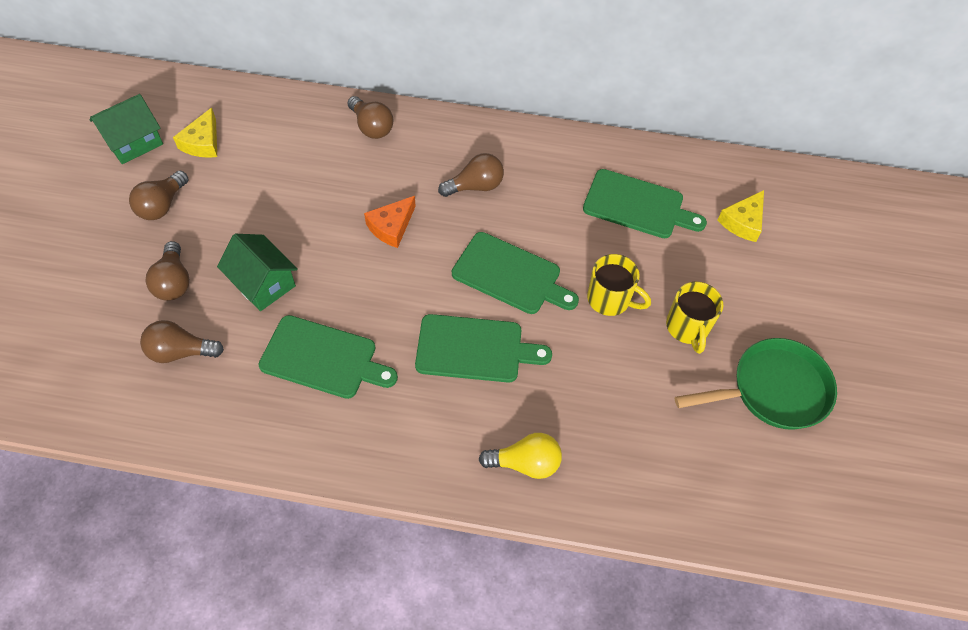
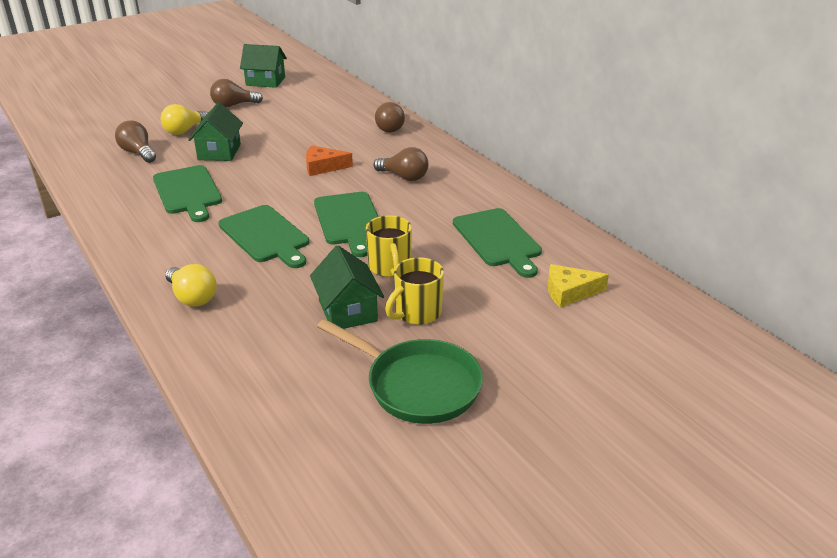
camera: 50 degrees right, 25 degrees down
(174, 282) = (185, 130): brown light bulb -> yellow light bulb
(203, 142) = (295, 95): yellow cheese -> none
(645, 368) = (347, 311): none -> green house

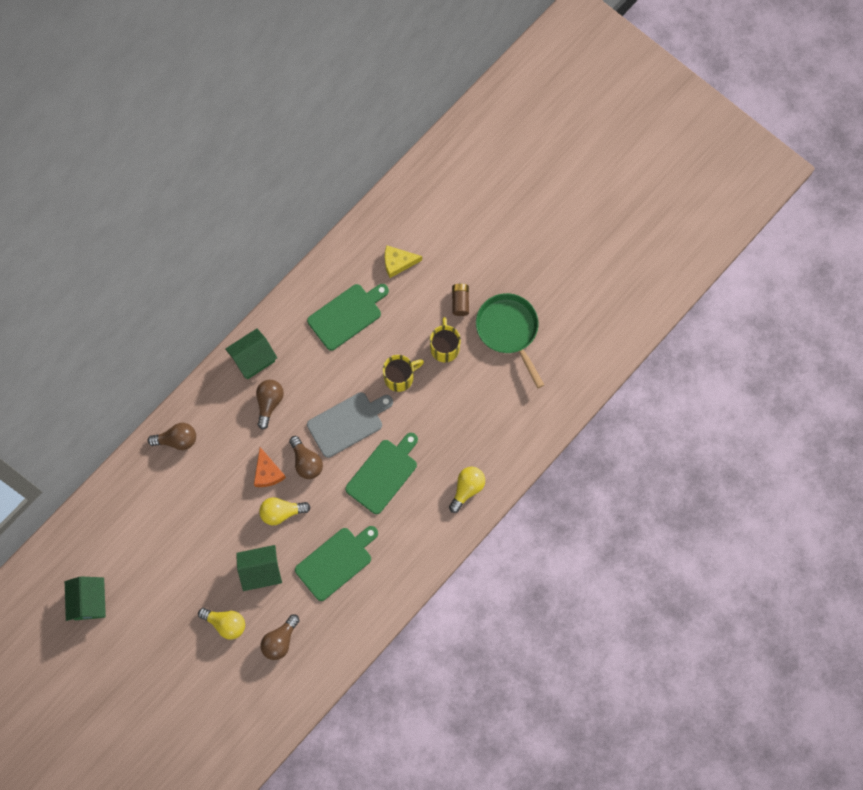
camera: 105 degrees left, 40 degrees up
(233, 105) = (158, 605): brown light bulb -> brown light bulb (306, 462)
(272, 169) = (281, 512): none -> yellow light bulb
(347, 311) = (454, 388): green house -> green house (253, 359)
(349, 221) = (348, 423): green cutting board -> grey cutting board
(417, 313) = (444, 347): yellow mug -> yellow mug turned 120 degrees counterclockwise
(417, 385) = (509, 330): green pan -> green pan turned 45 degrees counterclockwise
(487, 341) = (460, 302): none -> brown battery
(569, 292) = (398, 262): yellow cheese -> yellow cheese turned 105 degrees clockwise

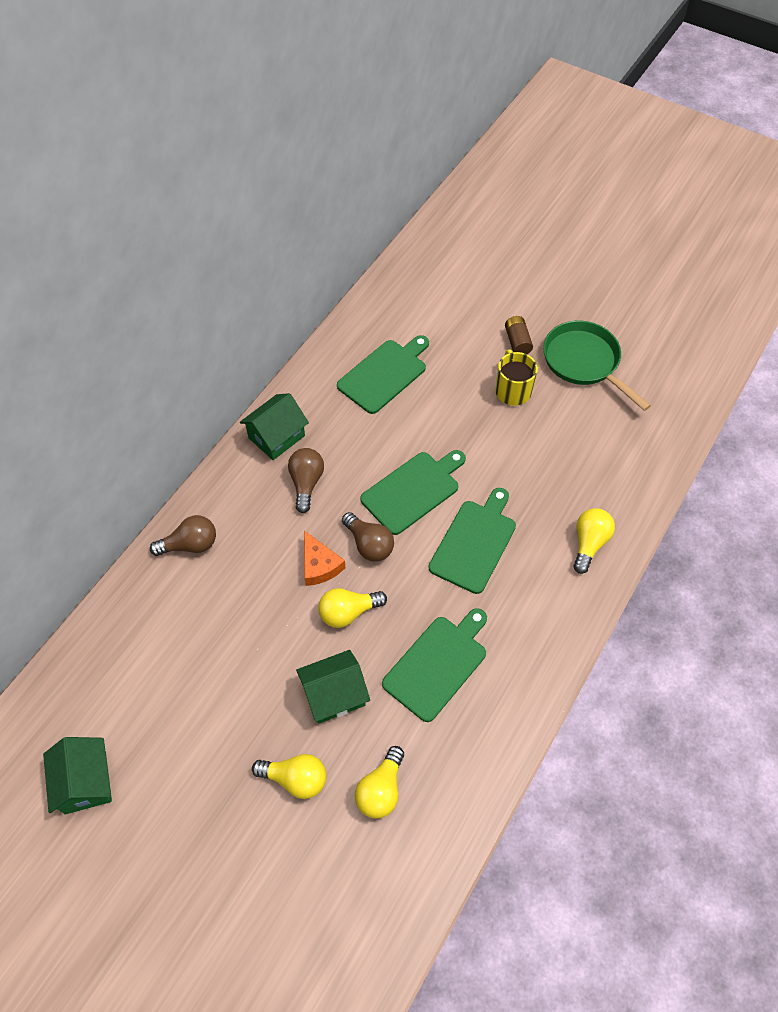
camera: 10 degrees left, 15 degrees down
(280, 640) = (381, 790): brown light bulb -> yellow light bulb
(348, 423) = (413, 490): grey cutting board -> green cutting board
(398, 262) = (432, 314): yellow cheese -> none
(400, 377) = (466, 430): yellow mug -> none

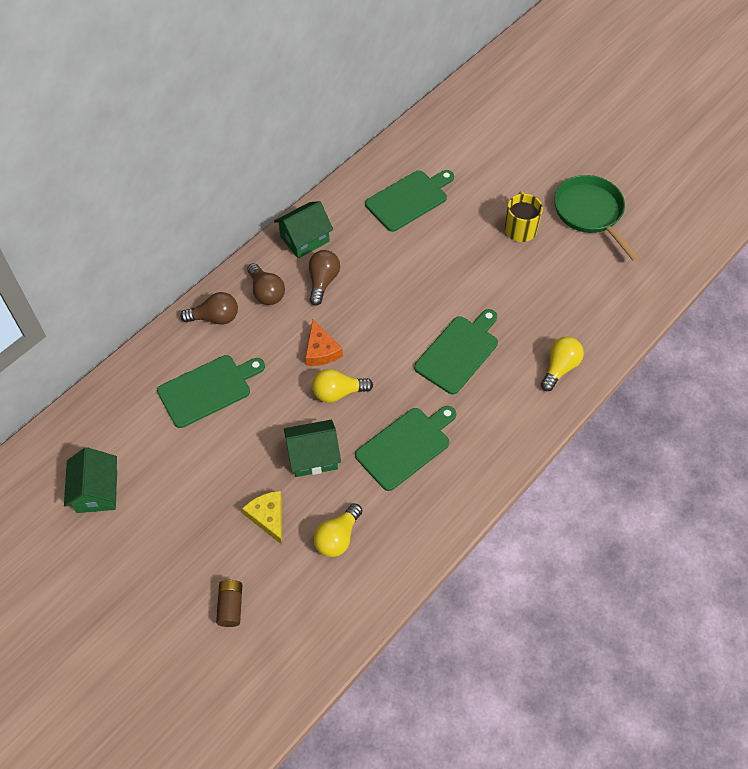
camera: 10 degrees right, 0 degrees up
(295, 779) = (268, 517): yellow light bulb -> yellow cheese
(369, 544) = (367, 340): brown light bulb -> brown light bulb (266, 292)
(413, 490) = (414, 301): green cutting board -> green cutting board (208, 389)
(517, 342) = (533, 187): brown battery -> brown battery (230, 606)

